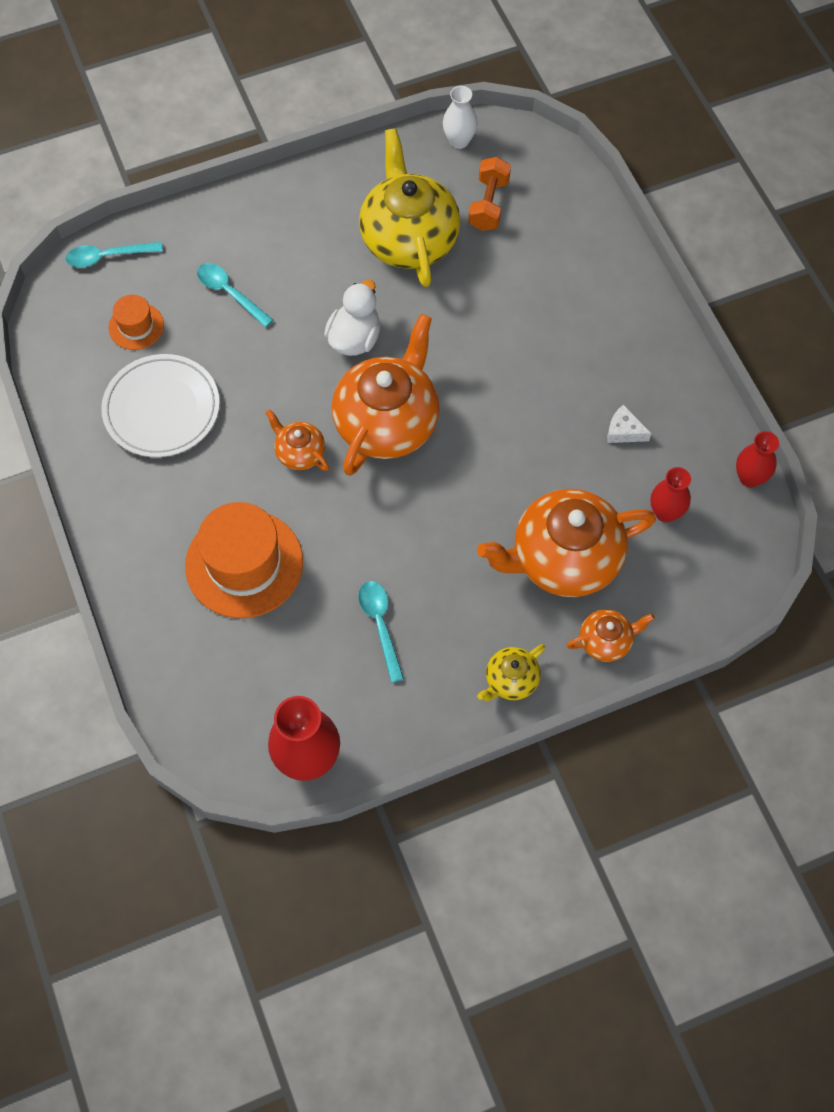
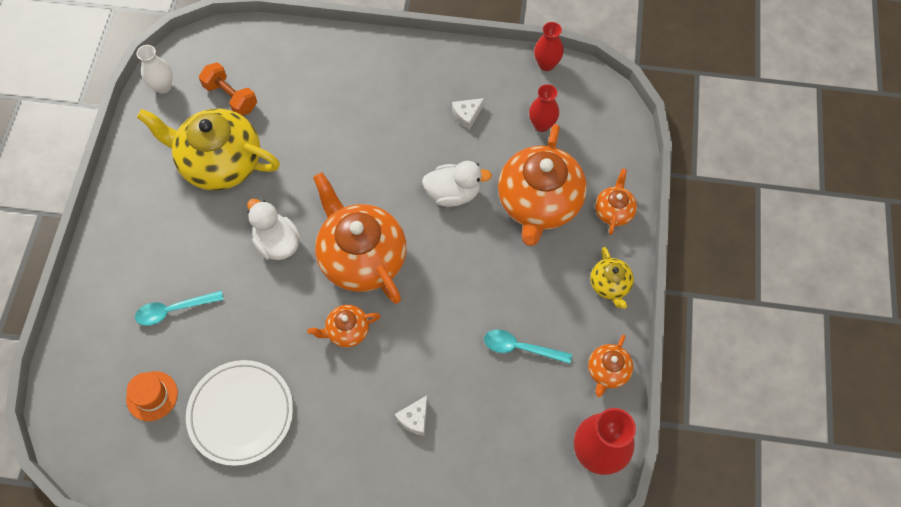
camera: 60 degrees left, 0 degrees up
(108, 256) = (70, 386): turquoise spoon -> none
(244, 564) = (414, 418): orange hat -> white cheese
(406, 726) = (607, 371): none -> orange teapot
(518, 468) = (453, 193): none -> white duck

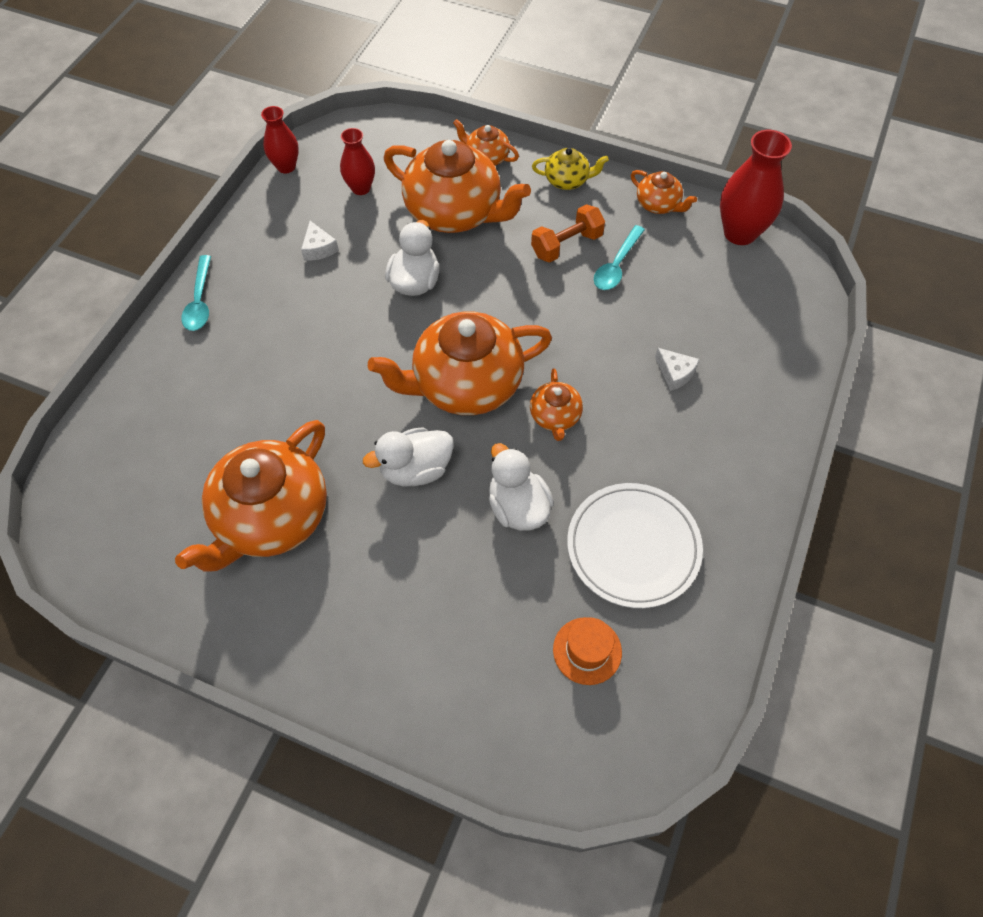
camera: 75 degrees left, 5 degrees down
(163, 86) = (111, 574): white vase -> none
(174, 310) = (472, 607): turquoise spoon -> turquoise spoon (200, 301)
(220, 162) = (271, 517): yellow teapot -> orange teapot
(231, 97) = (173, 489): orange dumbbell -> orange dumbbell (566, 245)
(259, 322) = (518, 507): none -> white duck

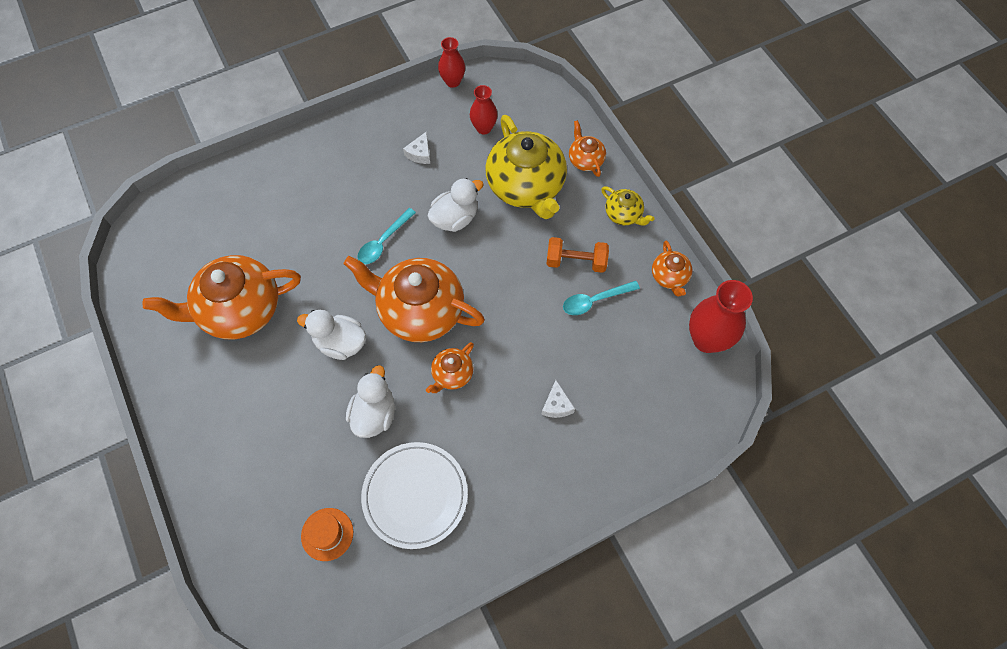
camera: 40 degrees right, 5 degrees up
(200, 301) = (322, 142): turquoise spoon -> turquoise spoon (383, 242)
(455, 212) = (526, 187): orange teapot -> yellow teapot

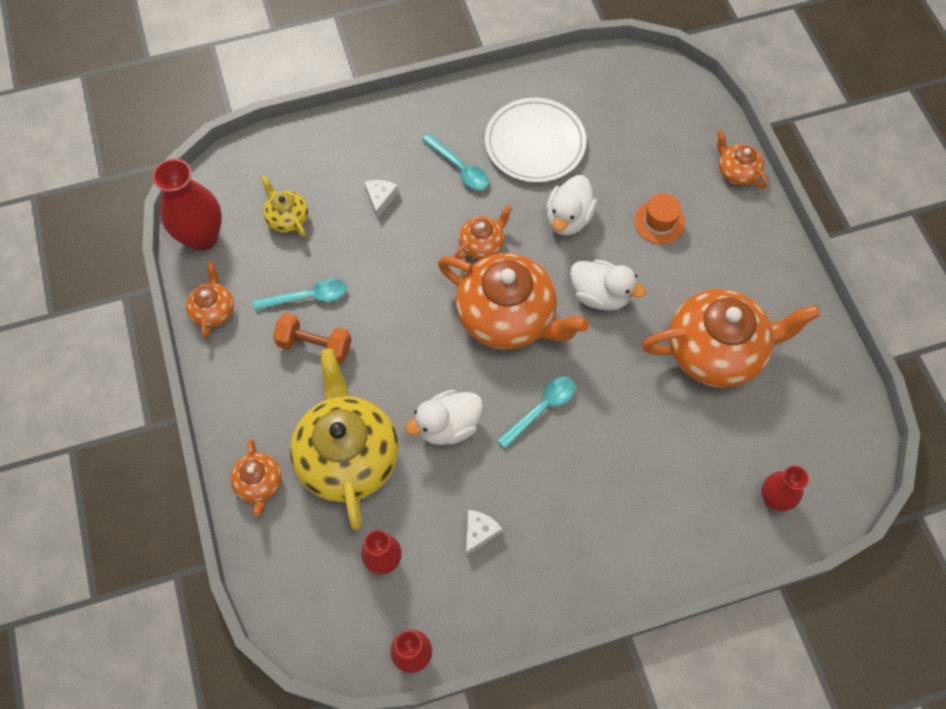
camera: 170 degrees left, 0 degrees up
(203, 206) = (773, 499): none -> red vase
(205, 497) = (736, 172): none -> orange teapot
(327, 534) = (619, 126): orange hat -> orange hat (659, 222)
(487, 452) = (459, 168): none -> turquoise spoon
(623, 214) = (237, 396): yellow teapot -> yellow teapot (287, 218)

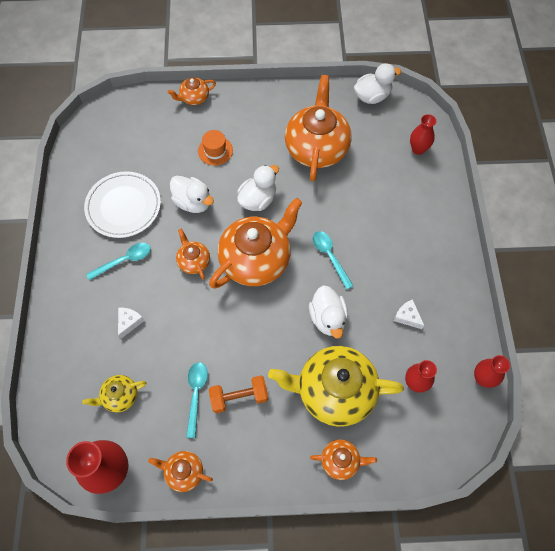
camera: 75 degrees left, 0 degrees up
(315, 345) = (239, 397): orange dumbbell -> orange dumbbell turned 45 degrees clockwise
(380, 199) = (129, 322): white cheese -> white cheese turned 90 degrees clockwise
(847, 410) = (372, 96): none -> white duck

